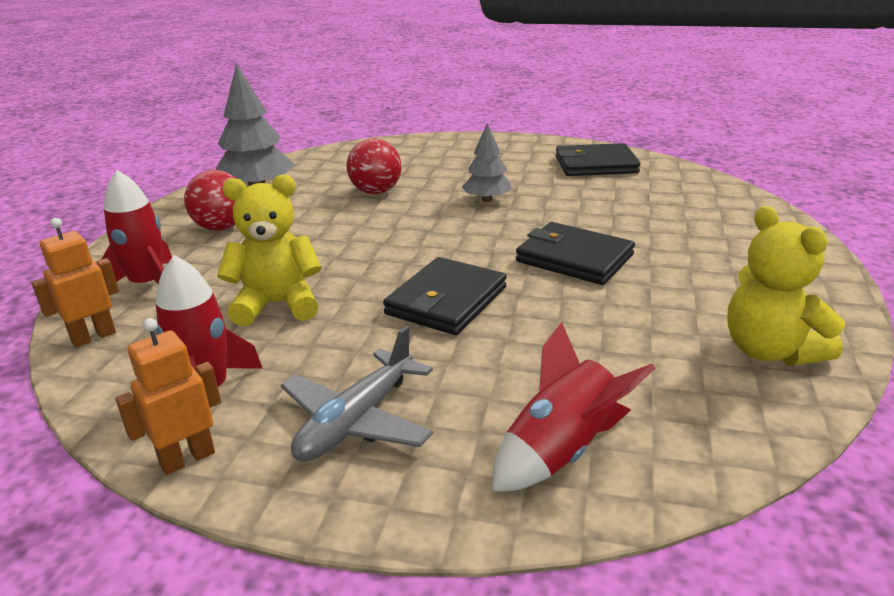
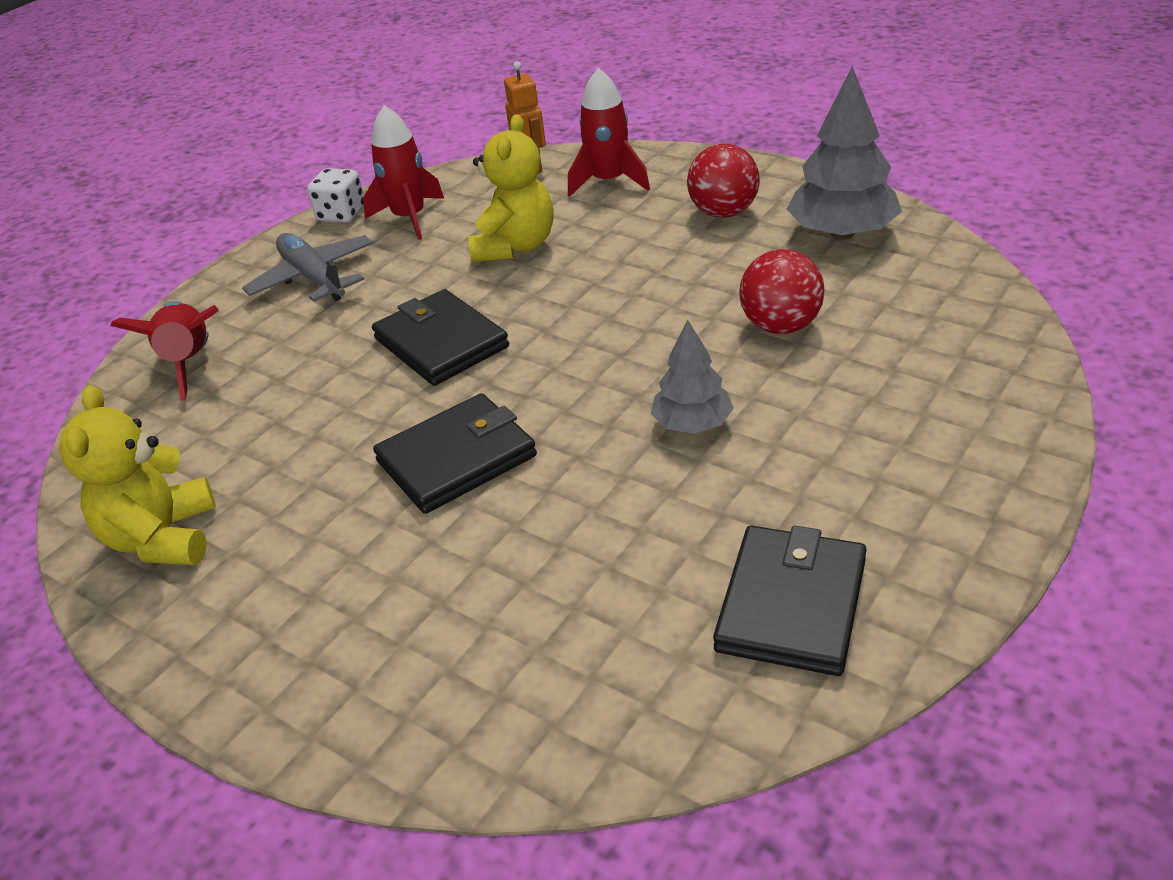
camera: 115 degrees right, 10 degrees up
(187, 458) = (341, 214): orange robot -> white dice
(769, 351) = (162, 538): yellow teddy bear -> yellow teddy bear turned 90 degrees counterclockwise

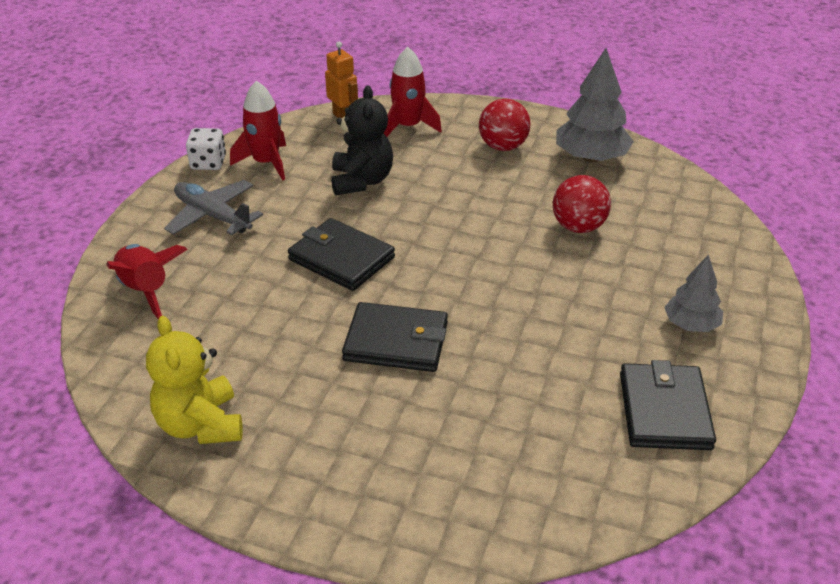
camera: 20 degrees left, 0 degrees up
(457, 458) = (396, 341): black wallet -> black wallet turned 60 degrees clockwise
(515, 246) = (361, 181): yellow teddy bear -> black teddy bear
(692, 424) = (549, 300): grey tree -> grey tree (691, 325)

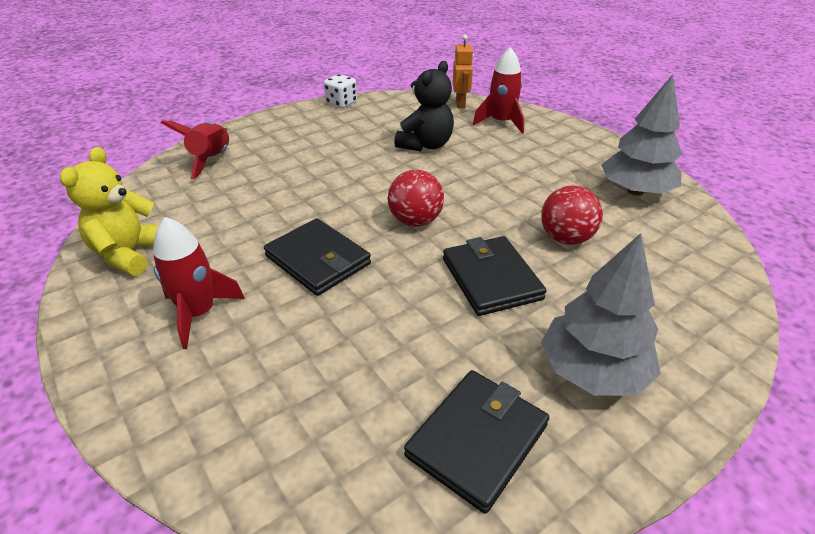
camera: 35 degrees right, 0 degrees up
(212, 216) = (305, 132): grey plane -> none
(266, 163) = (376, 114): red rocket -> red rocket (199, 313)
(341, 258) = (351, 188): black wallet -> black wallet (491, 278)
(503, 146) = (563, 158): red ball -> red ball (415, 221)
(691, 325) = (592, 371): grey tree -> grey tree, size x1.65

